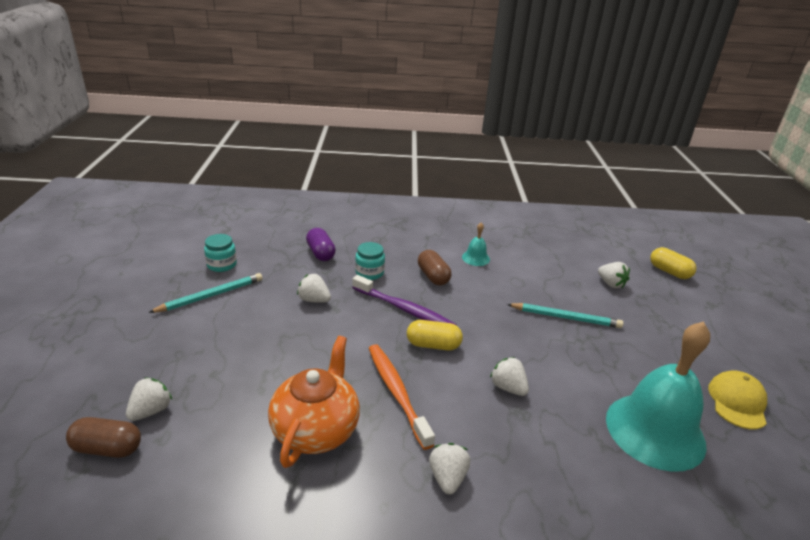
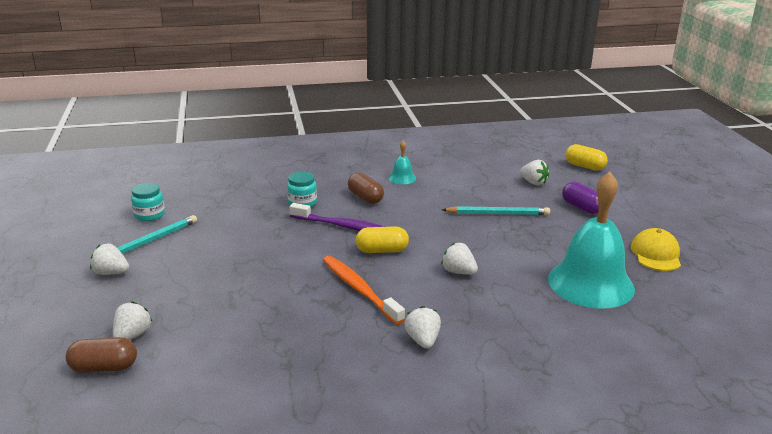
camera: 10 degrees left, 5 degrees down
(314, 300) = (255, 231): white strawberry -> white strawberry (111, 273)
(316, 429) = (295, 325): orange teapot -> none
(320, 253) = (247, 193): purple capsule -> purple capsule (581, 207)

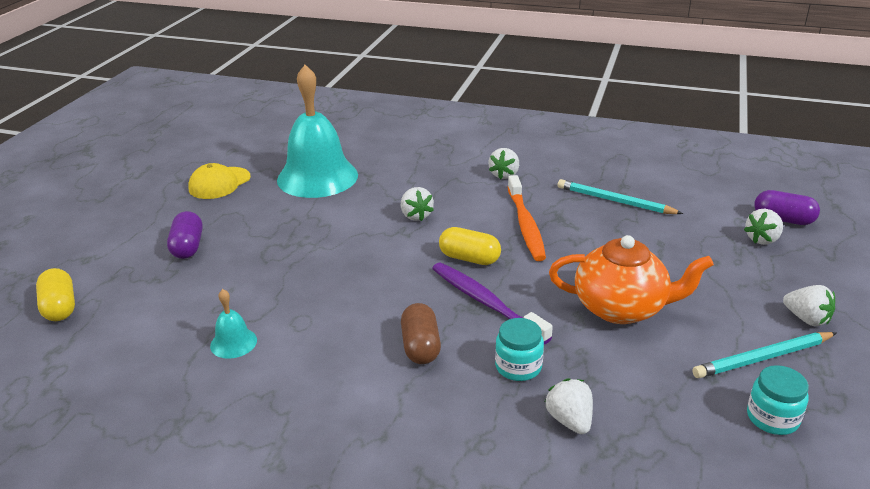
camera: 150 degrees left, 5 degrees up
(104, 367) = (783, 219): brown capsule -> purple capsule
(251, 246) = (621, 308): none -> orange teapot
(402, 178) = (329, 372): turquoise bell -> turquoise bell (233, 343)
(497, 214) = (288, 267): turquoise pencil -> turquoise pencil (615, 201)
(533, 182) = (172, 300): white strawberry -> white strawberry (569, 420)

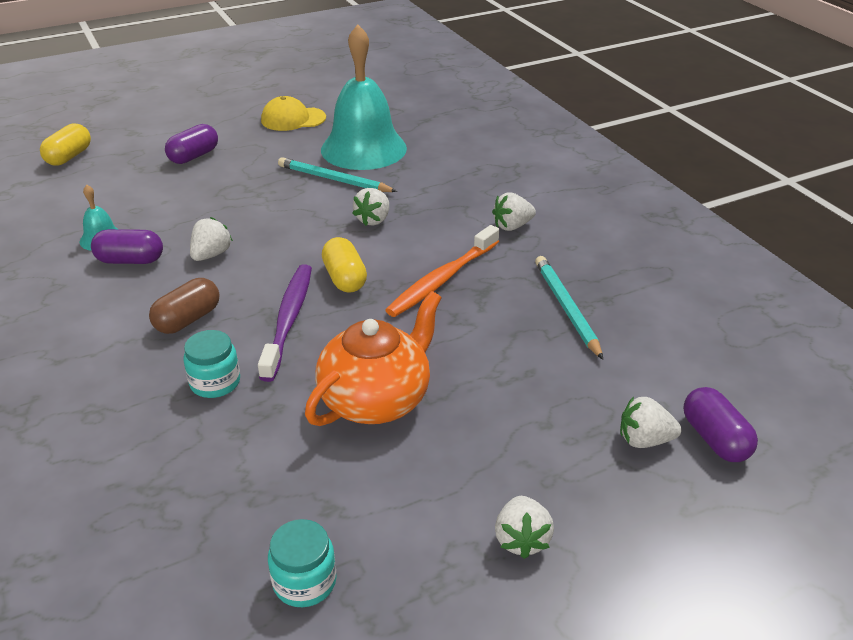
camera: 45 degrees right, 5 degrees up
(293, 341) = (130, 260): none -> purple capsule
(569, 420) = (169, 447): white strawberry -> white strawberry (211, 255)
(621, 308) = (376, 399): orange teapot -> orange teapot turned 105 degrees counterclockwise
(763, 358) = (404, 533): turquoise pencil -> turquoise pencil (334, 179)

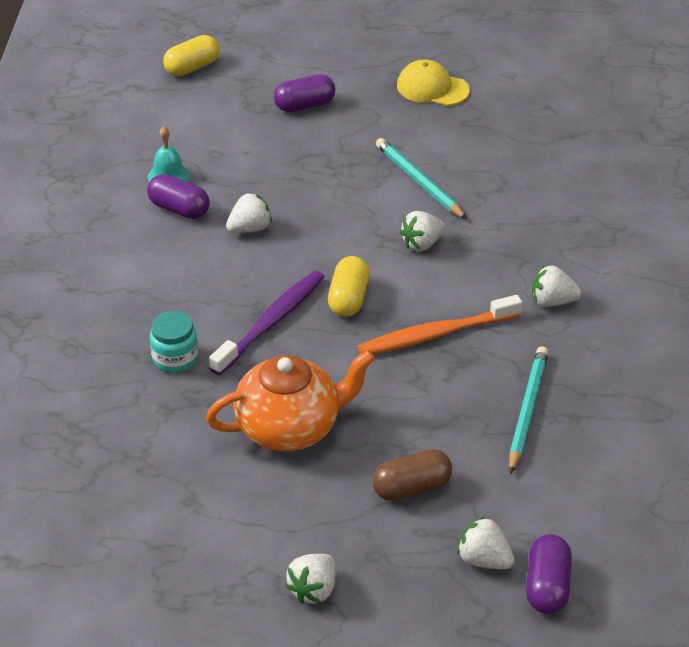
camera: 30 degrees right, 5 degrees up
(188, 319) = (190, 289): brown capsule -> brown capsule (411, 488)
(304, 582) = (137, 546): turquoise jar -> none
(363, 149) = (476, 152): turquoise bell -> none

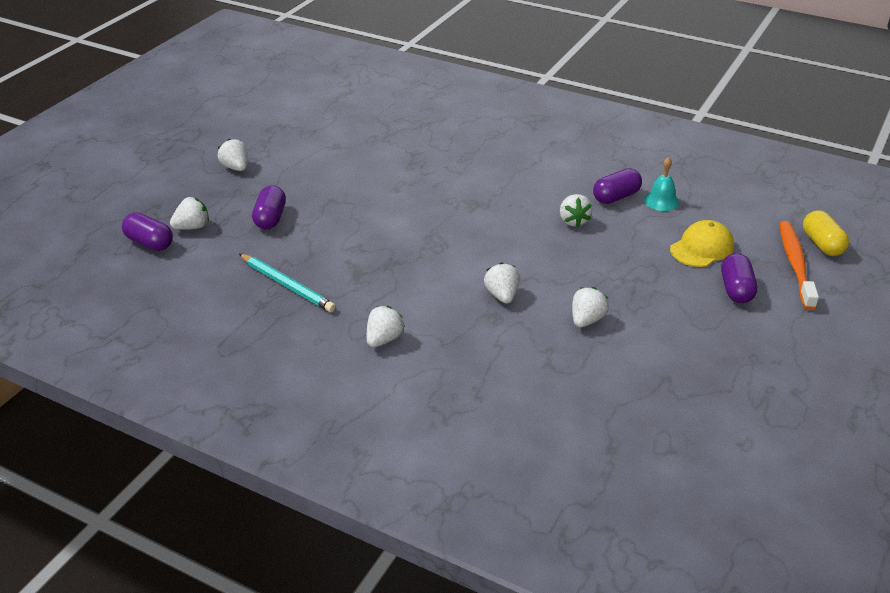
camera: 115 degrees right, 5 degrees down
(175, 358) = (457, 164): turquoise jar -> none
(271, 322) = (463, 205): purple toothbrush -> none
(290, 427) = (361, 189): orange teapot -> none
(348, 299) = (463, 243): yellow capsule -> none
(411, 488) = (270, 218): brown capsule -> purple capsule
(419, 181) = (587, 320): turquoise pencil -> white strawberry
(432, 88) = (738, 377): yellow cap -> yellow cap (702, 248)
(436, 334) = (395, 270): orange toothbrush -> orange toothbrush (795, 264)

